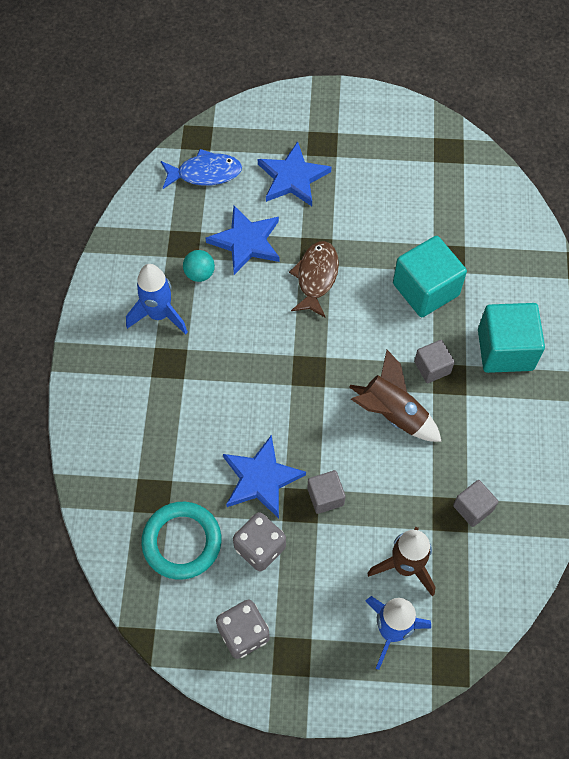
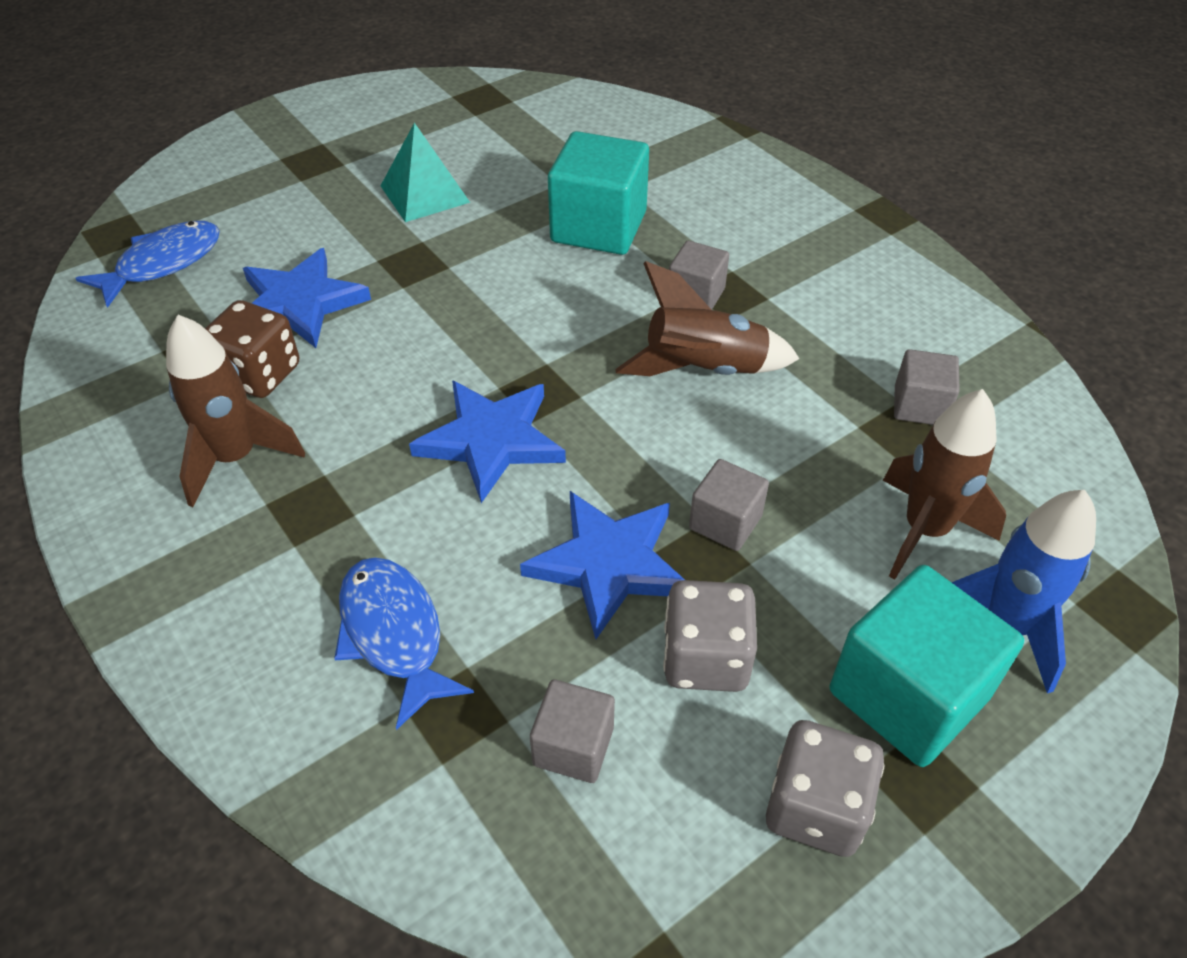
camera: 40 degrees left, 15 degrees down
(157, 446) = (394, 634): none -> blue fish
(159, 315) = (236, 458): blue rocket -> brown rocket
(182, 542) = (573, 746): turquoise ring -> grey cube
(199, 274) = (259, 374): turquoise ball -> brown dice
(292, 178) = (303, 209): blue star -> blue star (491, 441)
(316, 277) = (441, 288): brown fish -> none
(359, 206) = (425, 194): none -> turquoise pyramid
(505, 349) = (758, 231): turquoise cube -> turquoise cube (908, 695)

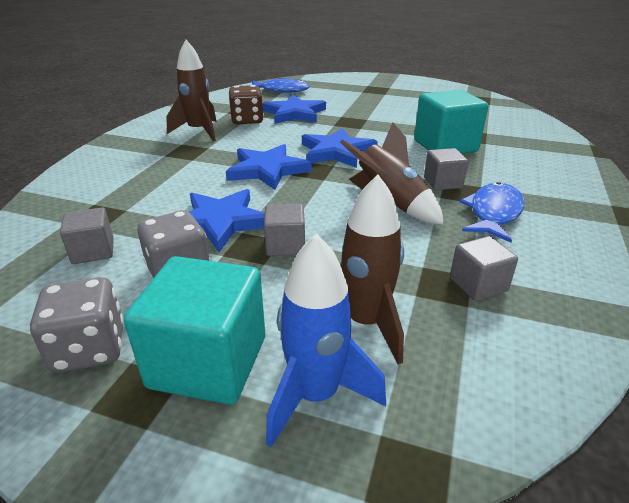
camera: 55 degrees right, 15 degrees down
(394, 634) = (132, 188): blue fish -> blue fish (493, 213)
(425, 194) = (395, 110): turquoise pyramid -> none
(506, 336) = (336, 152): none -> blue star

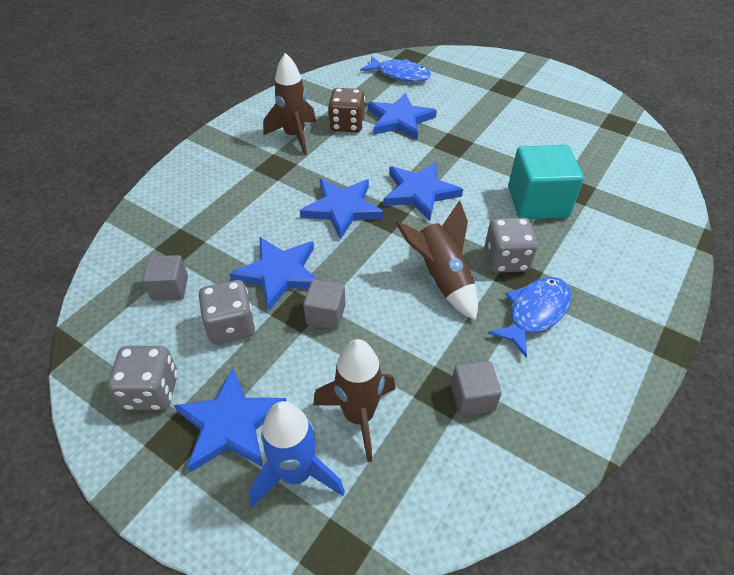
camera: 15 degrees right, 15 degrees up
(208, 362) = (230, 424): turquoise cube -> blue star
(442, 183) = (506, 260): grey cube -> grey dice

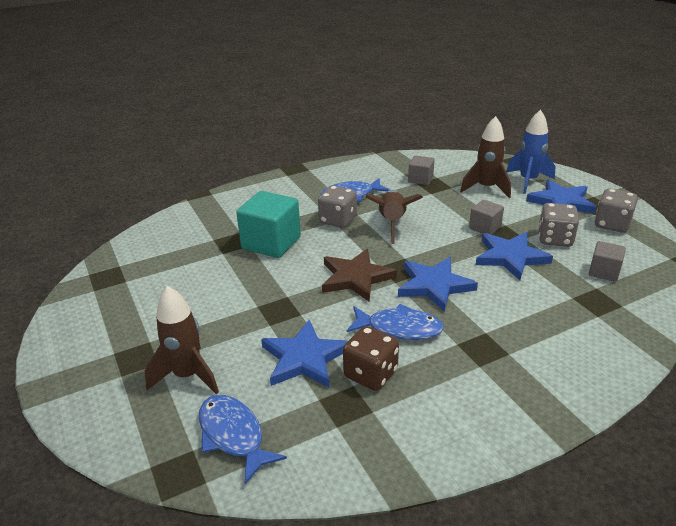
camera: 150 degrees left, 15 degrees down
(294, 136) = (444, 380): brown rocket -> brown rocket (187, 376)
(348, 160) = (399, 328): none -> blue fish
(419, 192) = (356, 277): blue star -> brown star

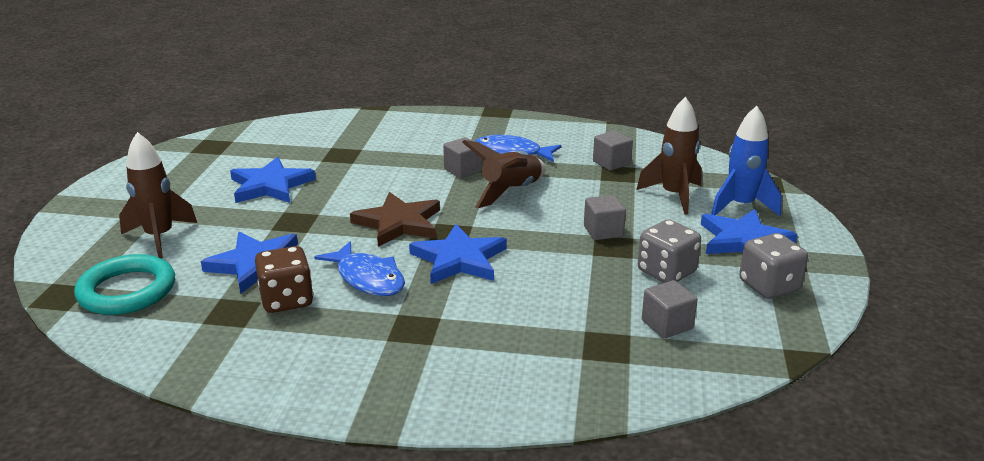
camera: 35 degrees right, 5 degrees down
(233, 435) = (127, 291): blue fish -> turquoise ring
(271, 243) = (373, 167): turquoise cube -> none
(338, 220) = (463, 170): grey dice -> grey cube
(510, 257) = (582, 268): blue star -> blue star (270, 185)

